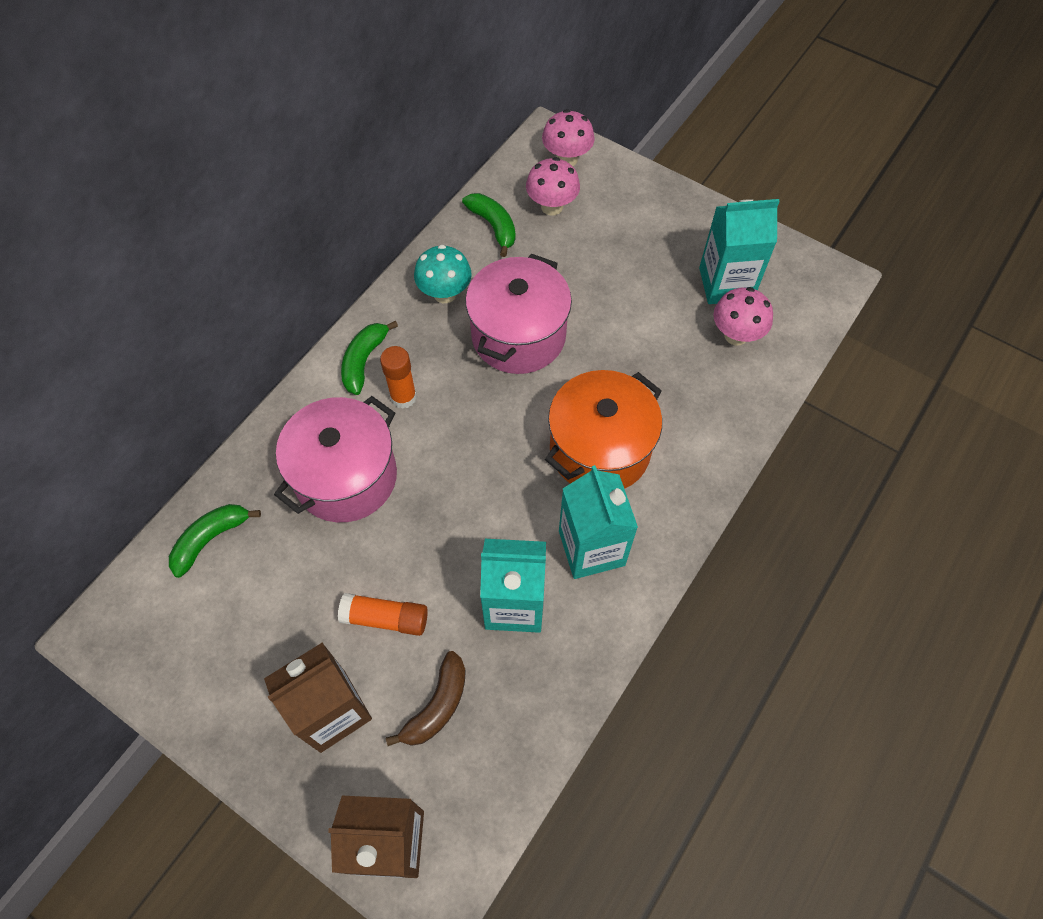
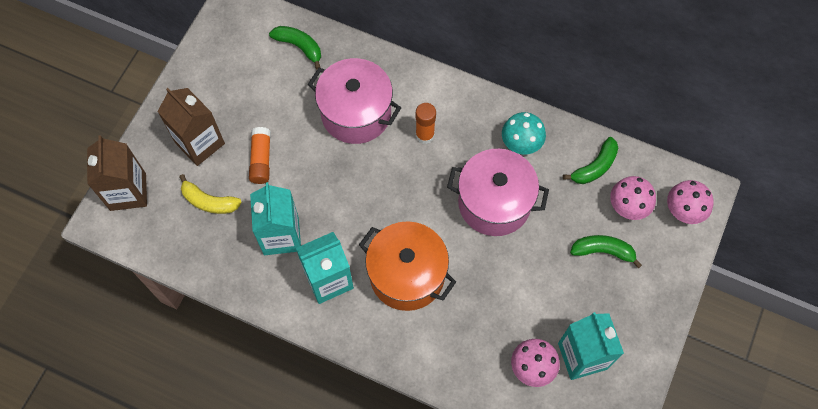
camera: 80 degrees right, 5 degrees up
(364, 361) = (449, 103): green banana -> green banana (603, 251)
(437, 705) = (209, 201): brown banana -> yellow banana

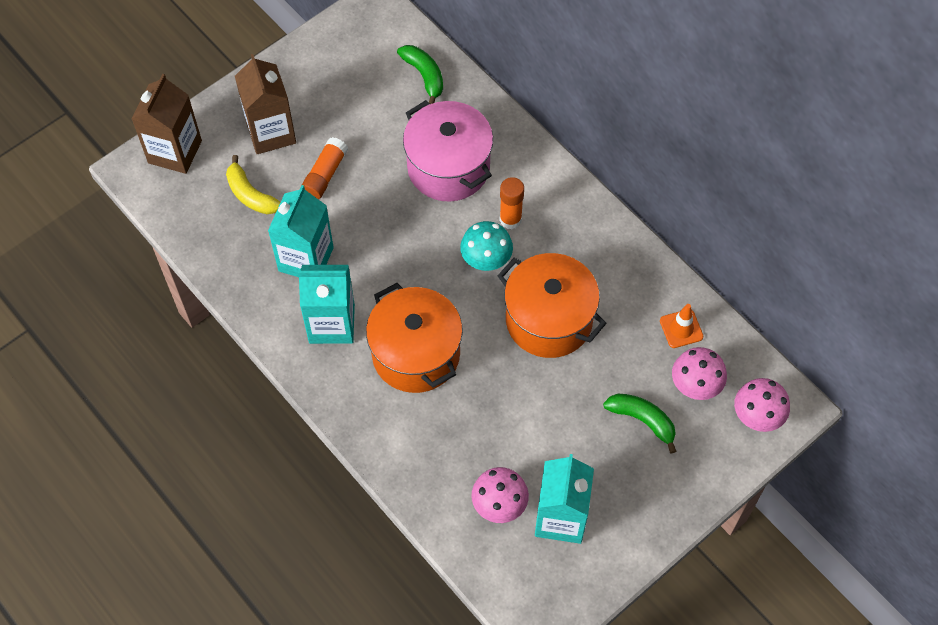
camera: 25 degrees right, 5 degrees down
(494, 203) = (549, 320): pink pot -> orange pot
(521, 144) = (611, 271): turquoise mushroom -> turquoise mushroom (486, 261)
(595, 167) = (681, 328): green banana -> orange traffic cone

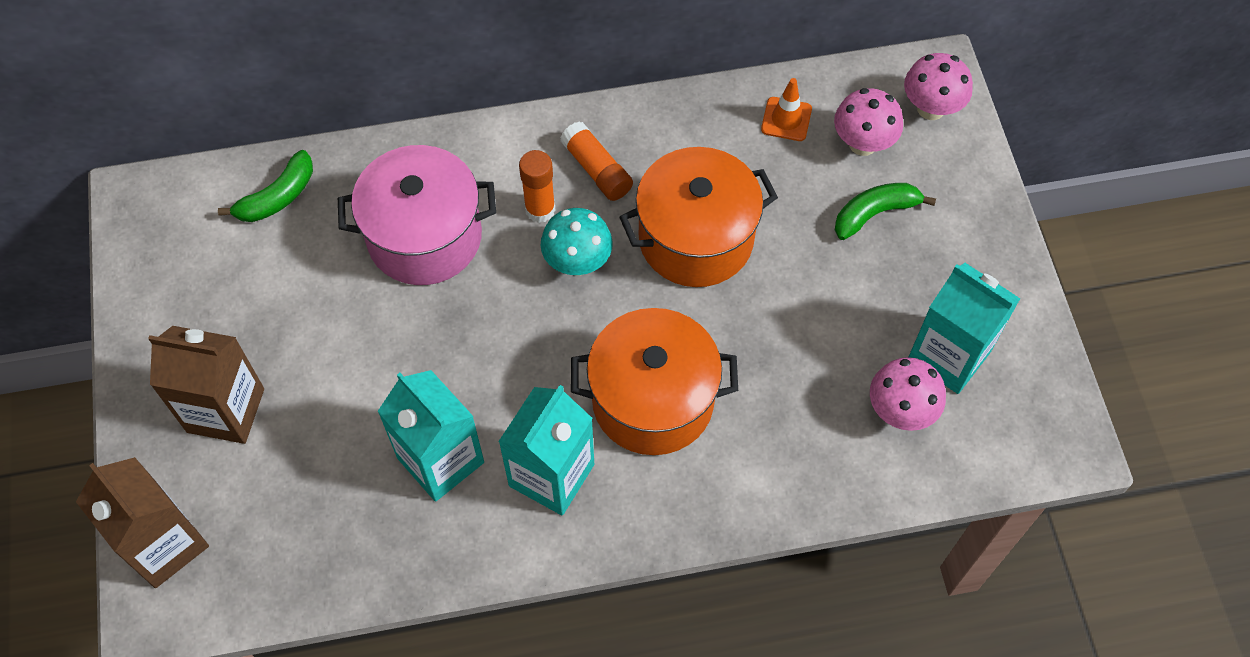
camera: 60 degrees left, 0 degrees up
(250, 195) = (300, 480): yellow banana -> none
(325, 174) = (335, 377): orange glue stick -> orange glue stick (597, 170)
(424, 75) = (278, 197): green banana -> green banana turned 135 degrees clockwise

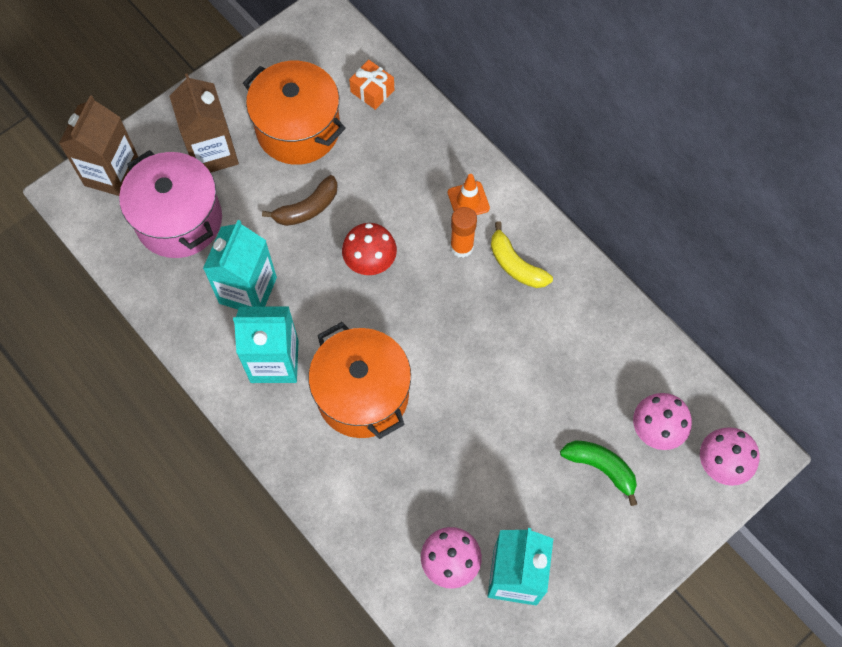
camera: 60 degrees right, 5 degrees up
(278, 197) = (372, 91): green banana -> orange gift
(379, 341) = (307, 208): none -> brown banana
(424, 237) = (397, 190): pink pot -> pink pot (179, 220)
(495, 310) = (370, 262): none -> red mushroom
(577, 262) = (436, 292): turquoise mushroom -> none
(597, 170) = (515, 265): orange glue stick -> yellow banana
(696, 239) = (502, 357): orange pot -> orange pot (298, 129)
(786, 119) = (641, 366): orange traffic cone -> orange traffic cone (468, 200)

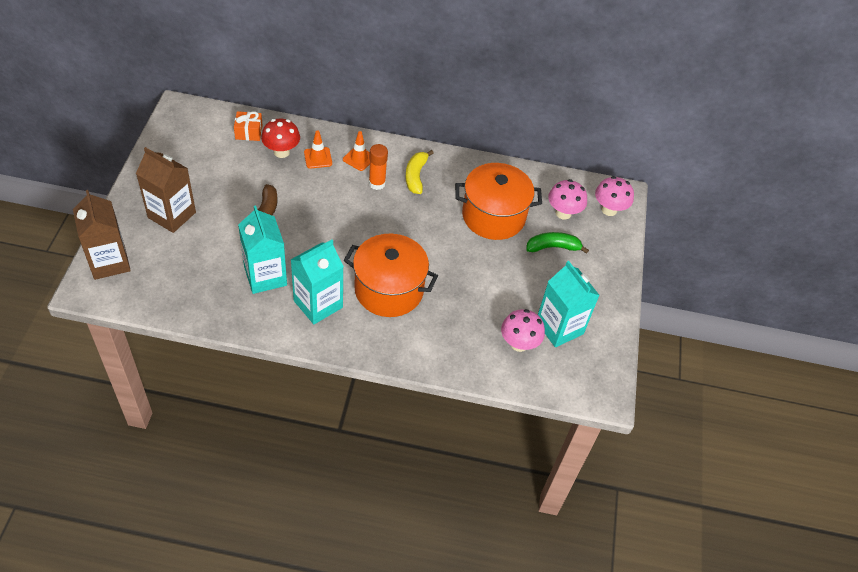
camera: 45 degrees left, 15 degrees down
(179, 220) = (182, 263): pink pot -> none
(298, 129) = (219, 174): orange pot -> orange pot (493, 216)
(370, 262) = (330, 220): red mushroom -> red mushroom (281, 152)
(422, 171) = (318, 158): none -> orange traffic cone
(515, 265) = (415, 176): yellow banana -> yellow banana turned 90 degrees clockwise

